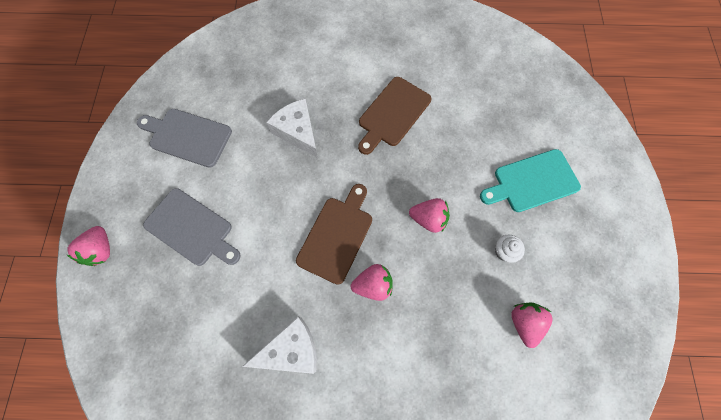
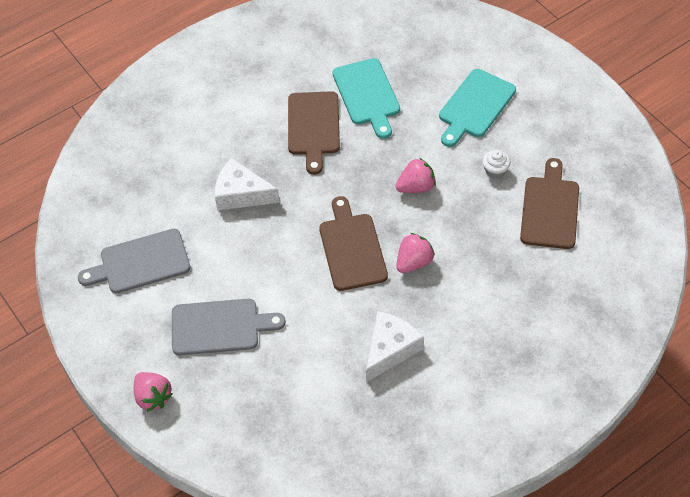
camera: 35 degrees left, 15 degrees down
(453, 114) = (367, 95): none -> turquoise cutting board
(524, 323) = (550, 209): pink strawberry -> brown cutting board

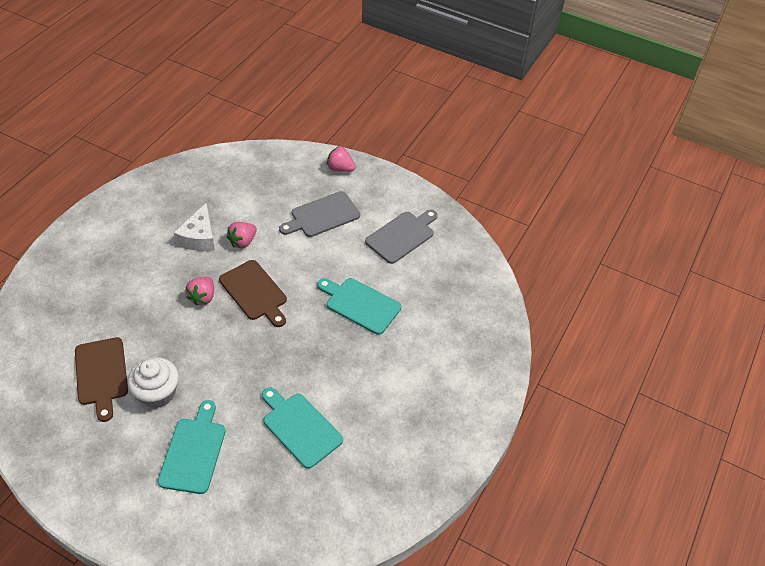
camera: 150 degrees right, 5 degrees down
(241, 194) = (360, 304): white cheese -> turquoise cutting board
(313, 127) = (333, 379): brown cutting board -> none
(416, 187) = (222, 356): pink strawberry -> pink strawberry (243, 242)
(495, 171) = (157, 393): white cupcake -> white cupcake, size x1.93

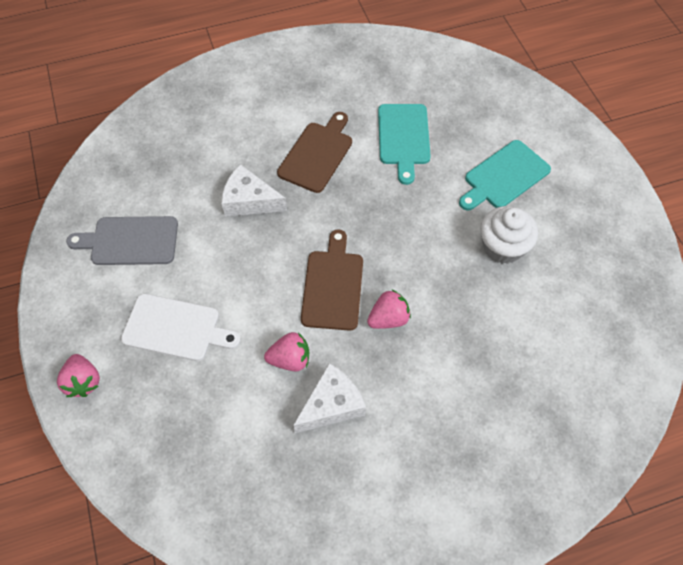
camera: 135 degrees left, 10 degrees up
(101, 374) = (546, 303): brown cutting board -> brown cutting board (317, 154)
(322, 215) = (176, 328): grey cutting board -> white cutting board
(360, 304) = (249, 201): turquoise cutting board -> white cheese

